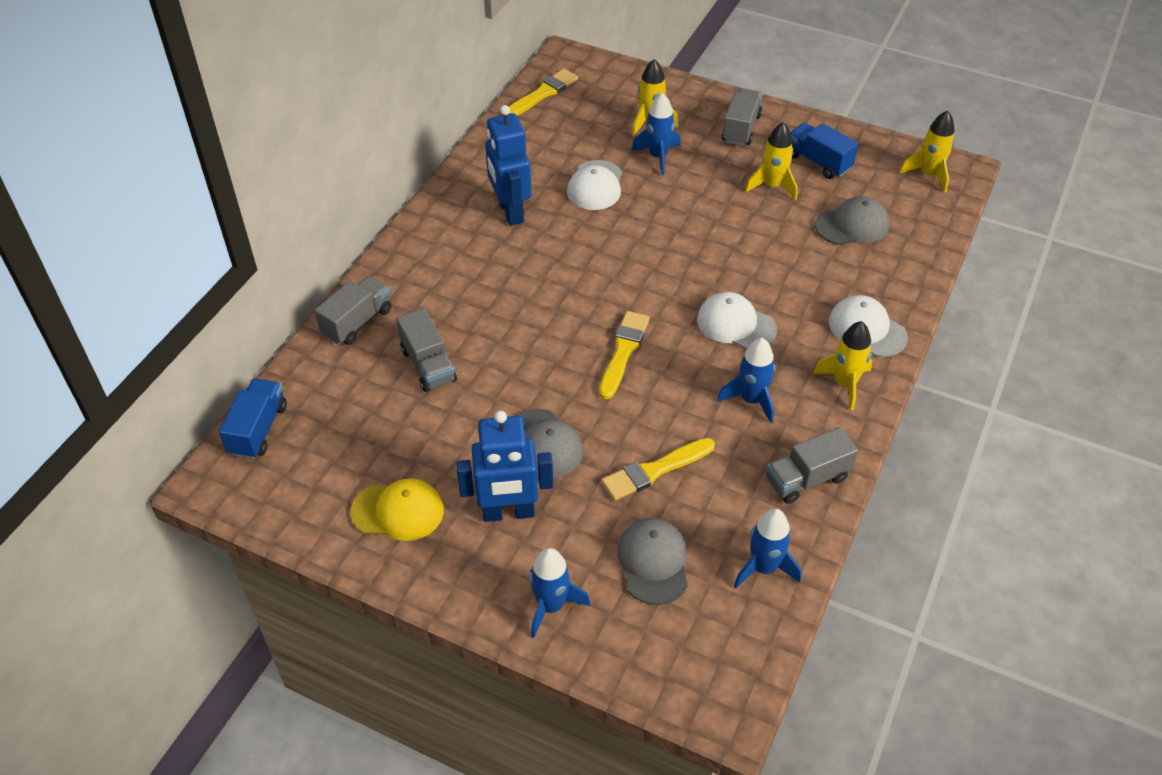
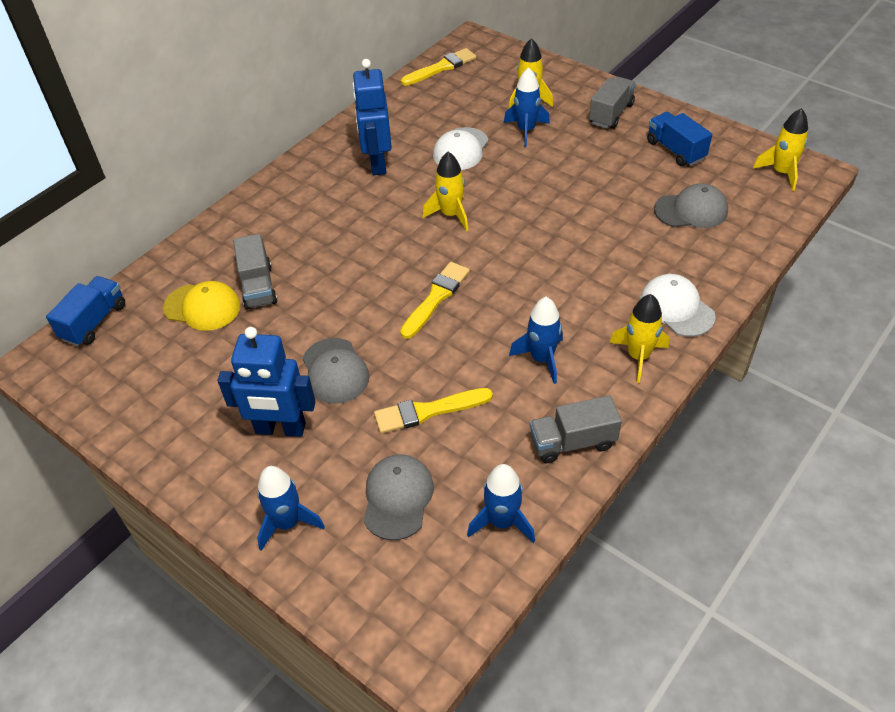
camera: 15 degrees right, 0 degrees up
(357, 322) = (212, 241): grey truck -> none
(398, 511) = (184, 412): yellow cap -> yellow cap (202, 307)
(736, 324) = (549, 287): white cap -> none
(772, 186) = (625, 167): yellow rocket -> yellow rocket (451, 214)

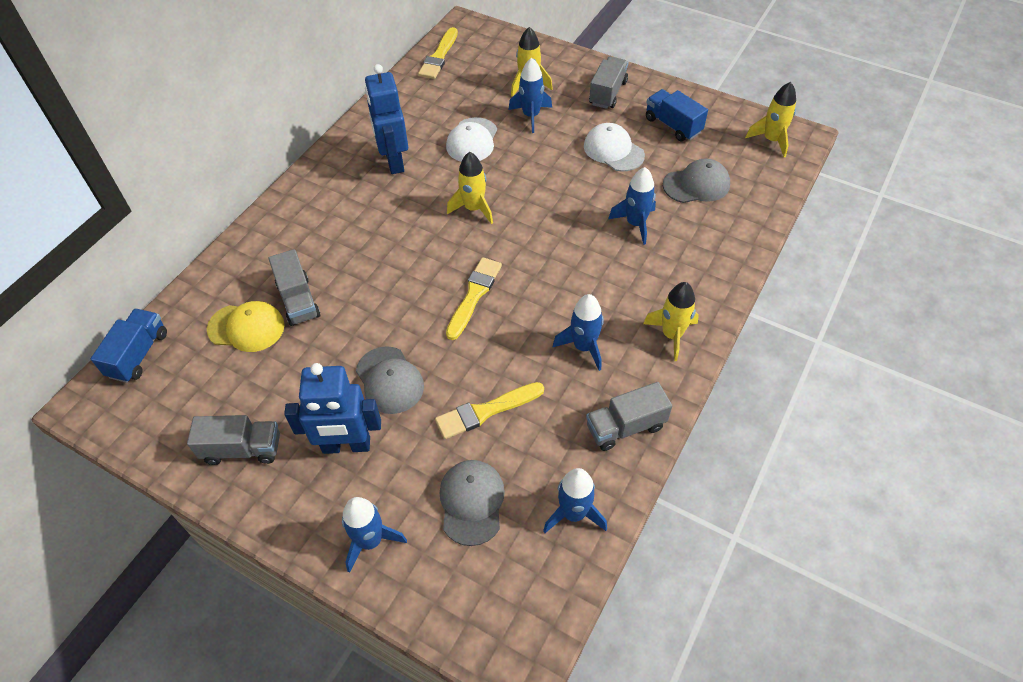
camera: 10 degrees left, 5 degrees up
(177, 420) = (242, 449): none -> grey truck
(441, 67) = (439, 57): yellow brush -> yellow brush turned 150 degrees clockwise
(618, 243) = (635, 224): none -> blue rocket
(676, 308) = (698, 283): white cap -> white cap (613, 150)

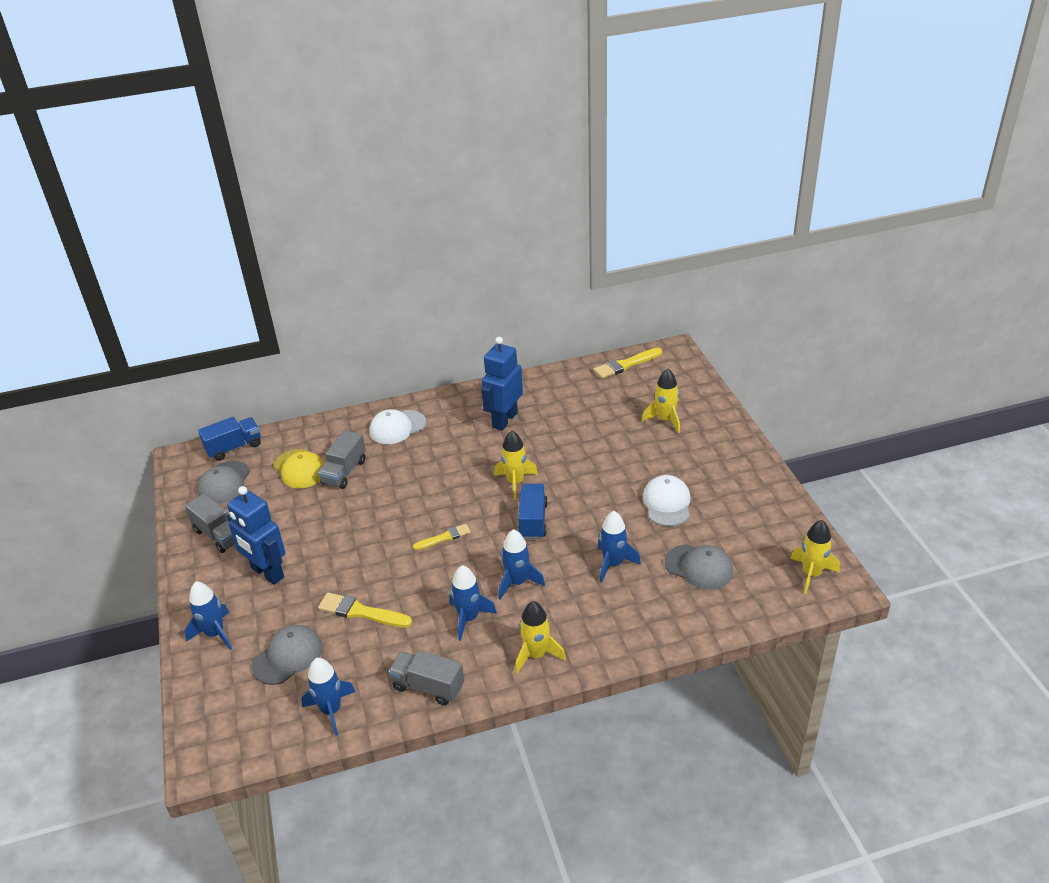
camera: 45 degrees right, 15 degrees down
(389, 380) = (333, 553): grey cap -> grey cap (224, 483)
(472, 140) = (573, 436): white cap -> white cap (397, 427)
(474, 295) = (444, 537): yellow brush -> yellow brush, size x0.65
(531, 116) = (637, 443): blue rocket -> blue rocket (517, 582)
(608, 93) = (719, 459): grey truck -> none
(673, 125) = (740, 513): blue truck -> blue truck (533, 521)

